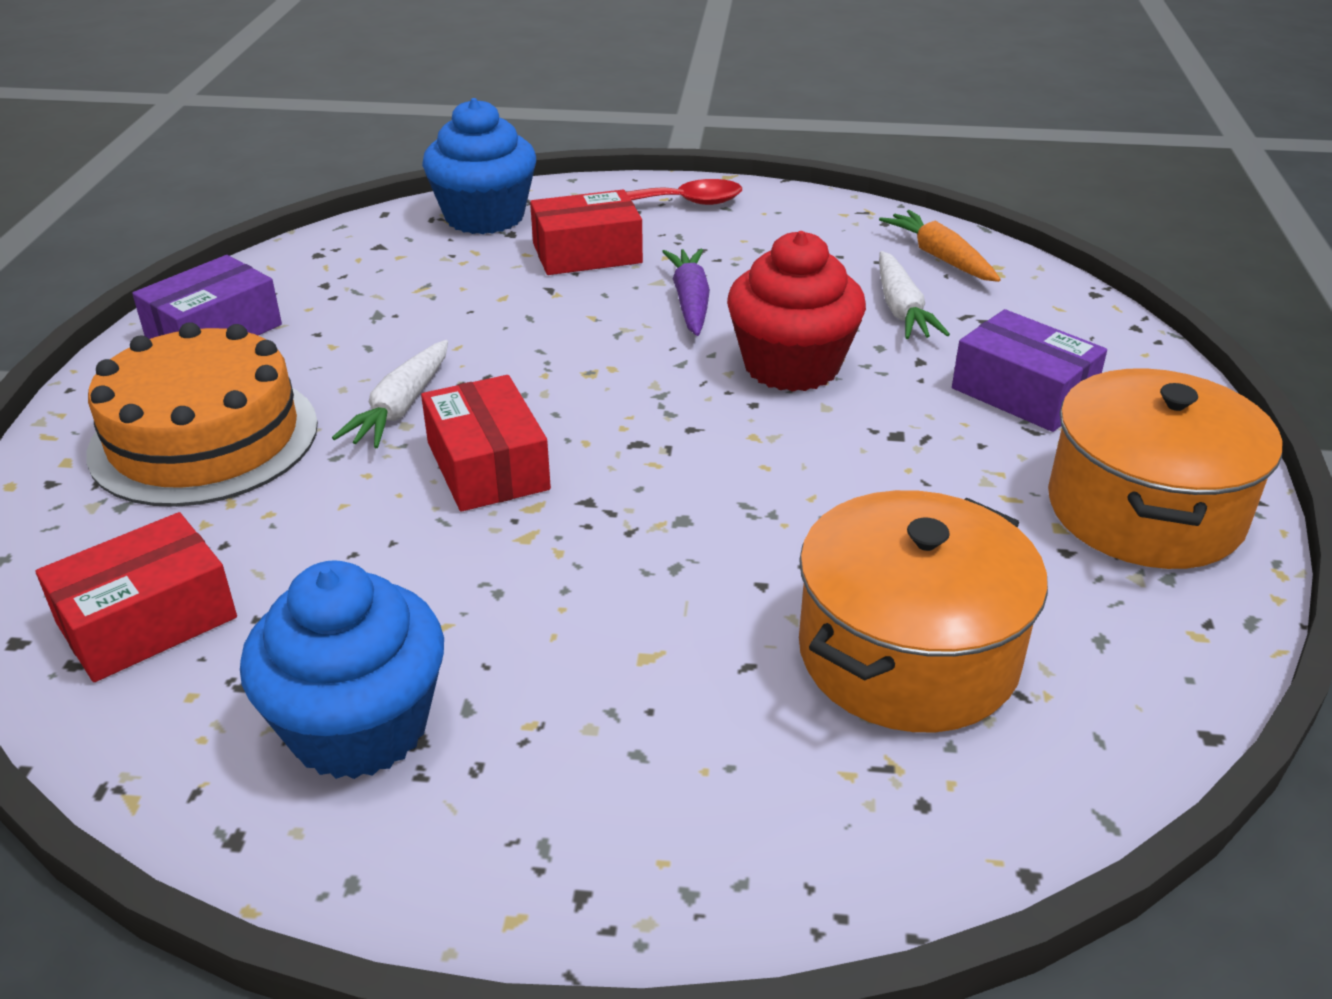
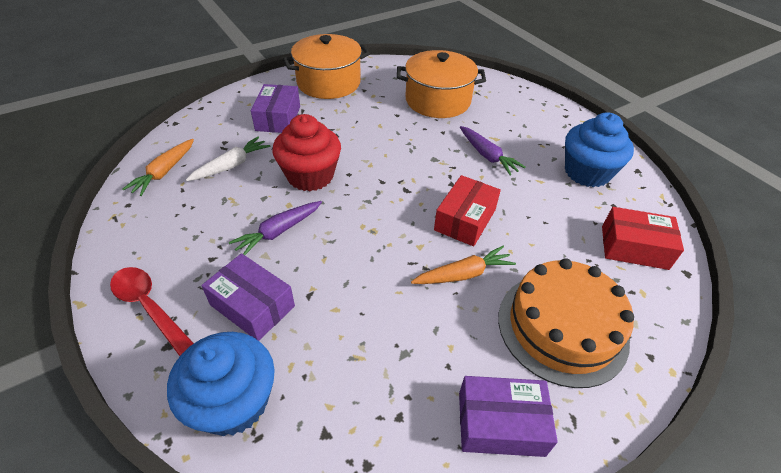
camera: 130 degrees left, 10 degrees up
(401, 407) = (463, 274): white carrot -> orange carrot
(587, 253) = (252, 305): red box -> purple box
(605, 600) = (487, 156): none -> purple carrot

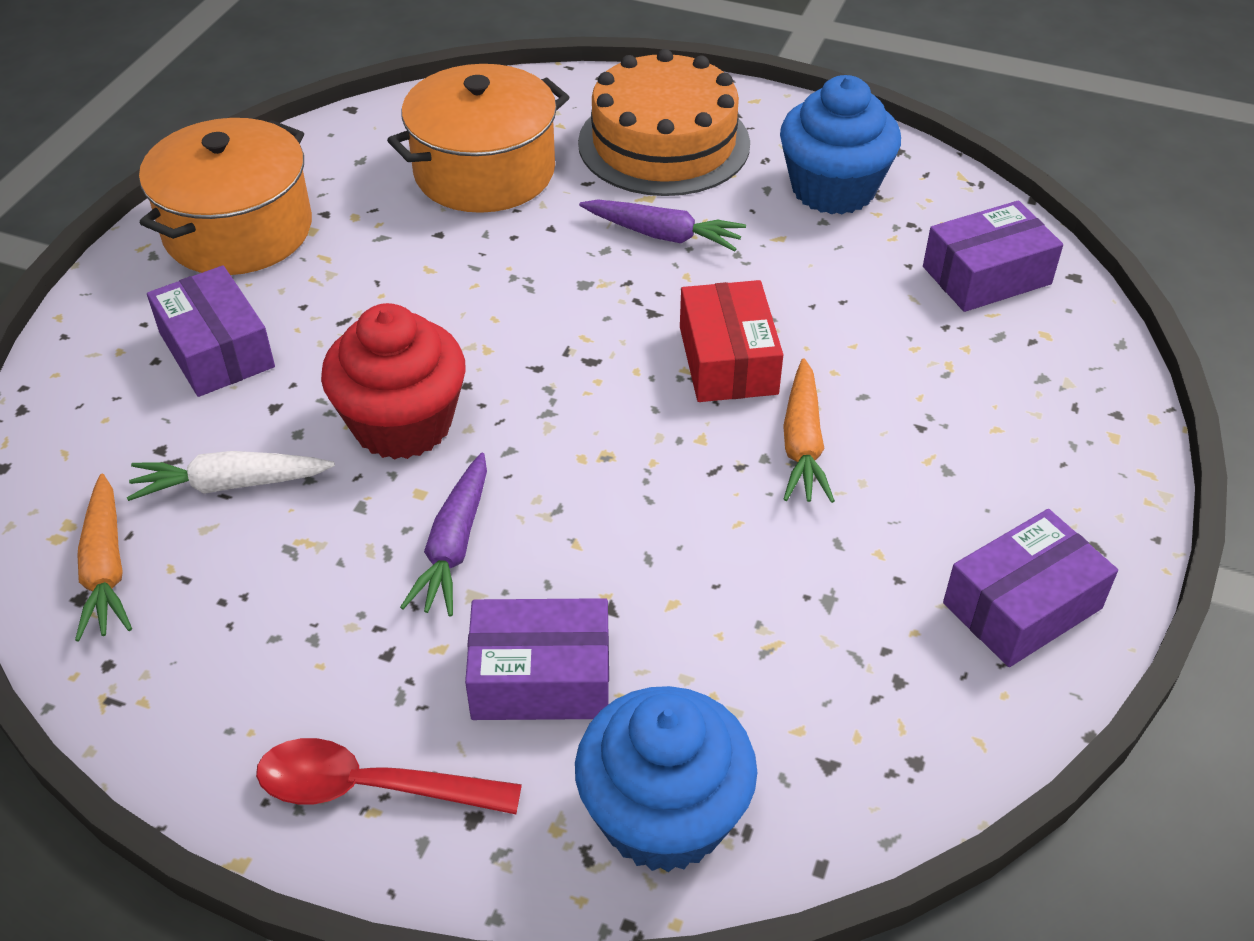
camera: 35 degrees left, 0 degrees up
(231, 165) = (230, 484): white carrot -> white carrot turned 105 degrees counterclockwise
(463, 274) = (802, 443): orange carrot -> orange carrot turned 150 degrees clockwise
(562, 327) = (990, 440): orange cake -> orange cake (664, 143)
(634, 247) = (986, 275): red box -> purple box

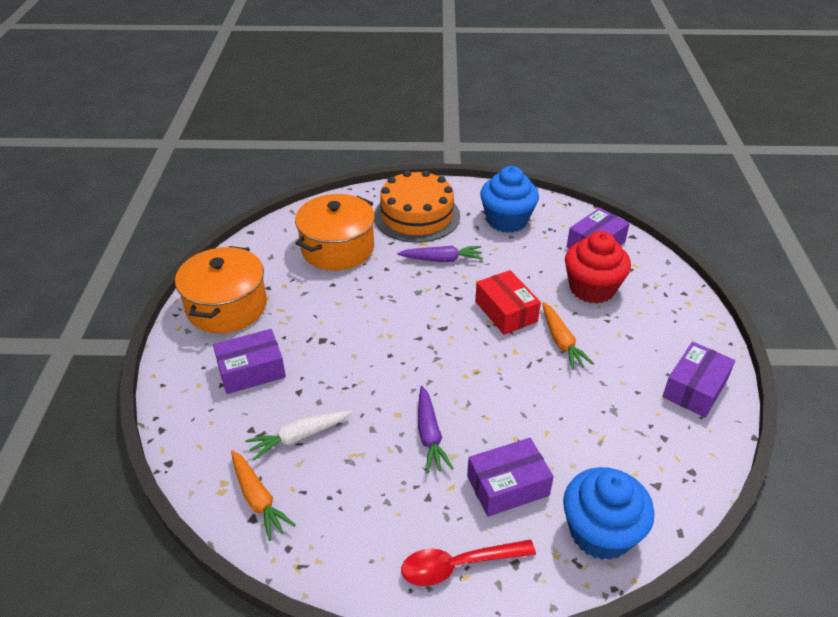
camera: 20 degrees left, 5 degrees down
(217, 350) = (251, 370): purple box -> purple box turned 60 degrees counterclockwise
(402, 424) = (369, 382): red cupcake -> red cupcake (592, 288)

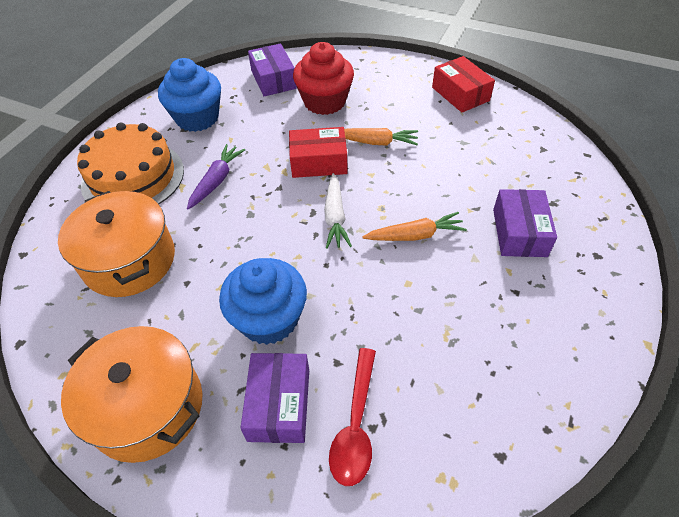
camera: 65 degrees left, 10 degrees up
(258, 499) = (476, 444): orange carrot -> orange carrot (415, 235)
(299, 437) = (403, 379): white carrot -> white carrot (335, 217)
(429, 435) = (444, 267): purple carrot -> none
(458, 565) = (593, 293): red spoon -> red spoon (355, 424)
(600, 532) = (578, 195): blue cupcake -> blue cupcake (269, 319)
(695, 388) = (460, 94): purple box -> red box

